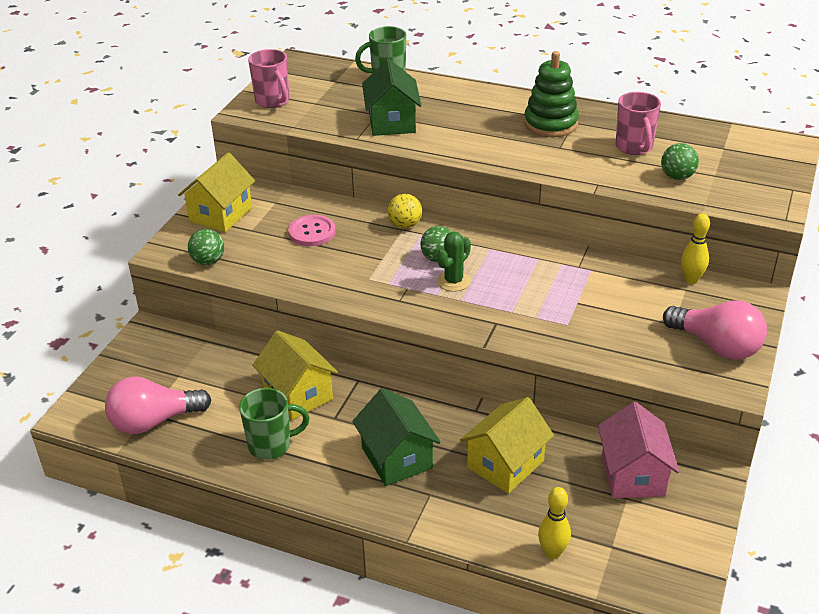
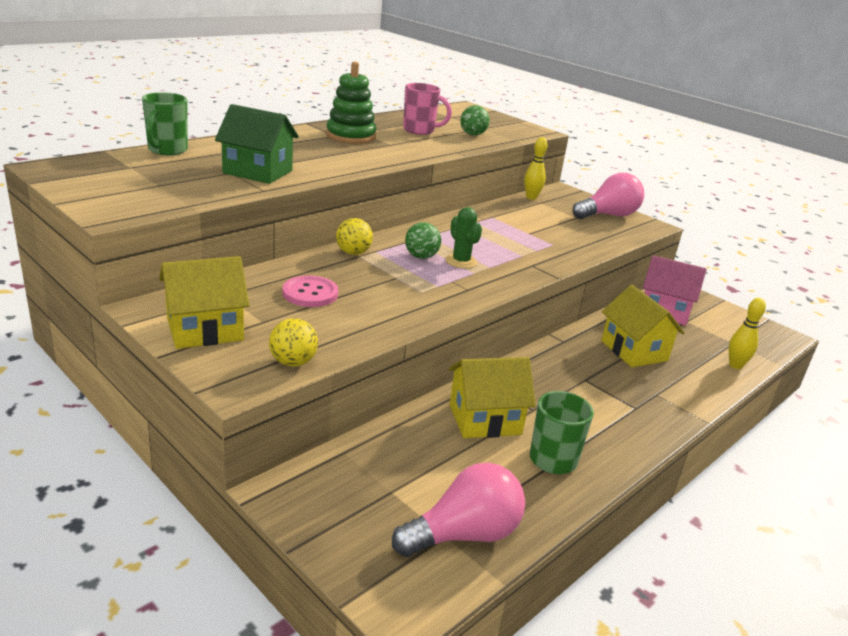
camera: 70 degrees left, 10 degrees down
(154, 421) = (464, 534): pink light bulb -> pink light bulb turned 120 degrees counterclockwise
(208, 261) = (293, 362): green ball -> yellow ball
(221, 214) = (205, 330): yellow house -> yellow house turned 75 degrees counterclockwise
(273, 101) = (115, 198): pink mug -> none
(397, 458) = (605, 395): green house -> none

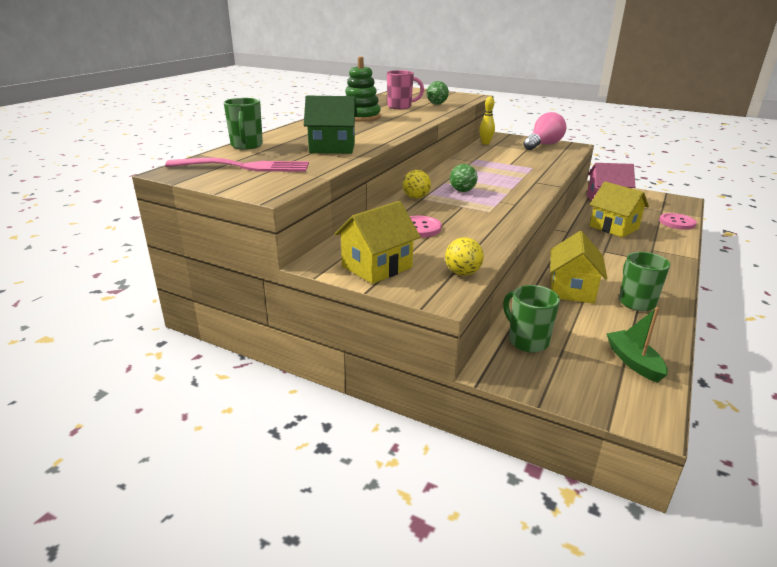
camera: 15 degrees left, 0 degrees up
(129, 177) = (245, 167): none -> pink fork
(357, 468) = (527, 341): none -> green mug
(461, 261) = (490, 188): green cactus -> none
(464, 534) = (633, 362): pink light bulb -> green boat
(484, 419) = (572, 289): yellow house -> yellow house turned 45 degrees counterclockwise
(735, 365) = (677, 222): yellow bowling pin -> pink button

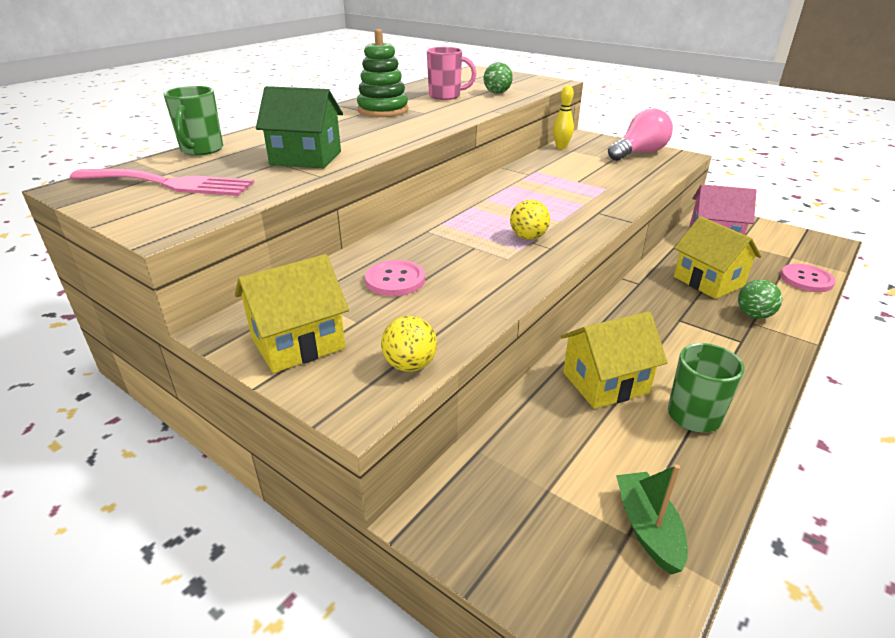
camera: 10 degrees right, 5 degrees up
(416, 197) = (420, 229): yellow ball -> yellow ball (528, 237)
(462, 191) = (488, 221): green ball -> green ball (754, 315)
(527, 341) = (501, 468): green mug -> none
(572, 289) = (605, 383): yellow house -> yellow house turned 45 degrees clockwise

